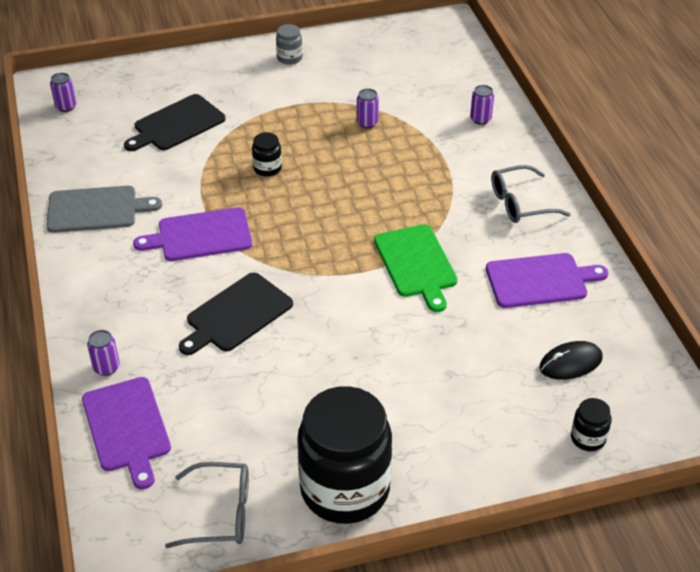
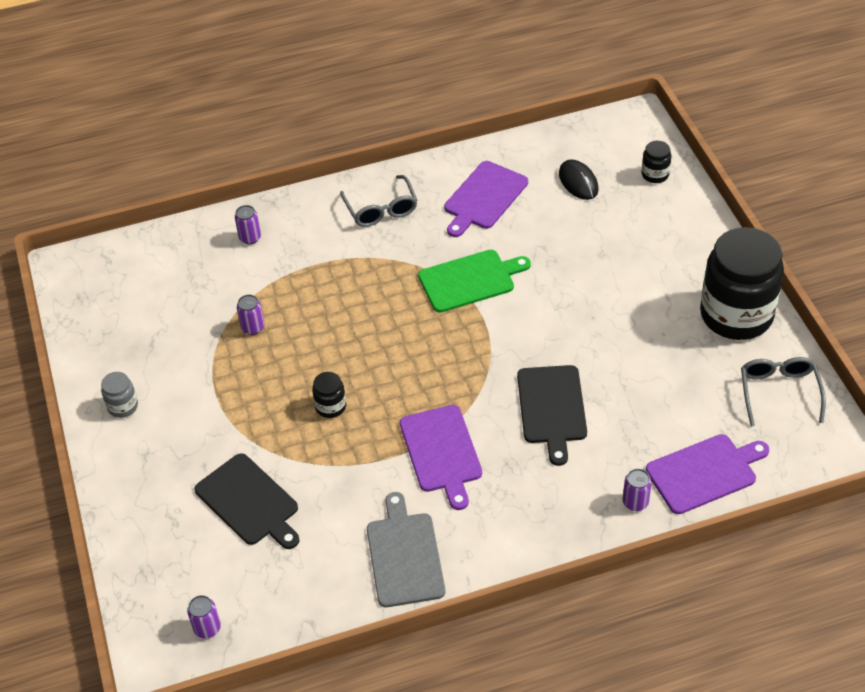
camera: 90 degrees left, 5 degrees up
(236, 314) = (552, 408): black cutting board -> black cutting board turned 45 degrees clockwise
(540, 280) = (484, 198): purple cutting board -> purple cutting board turned 135 degrees counterclockwise

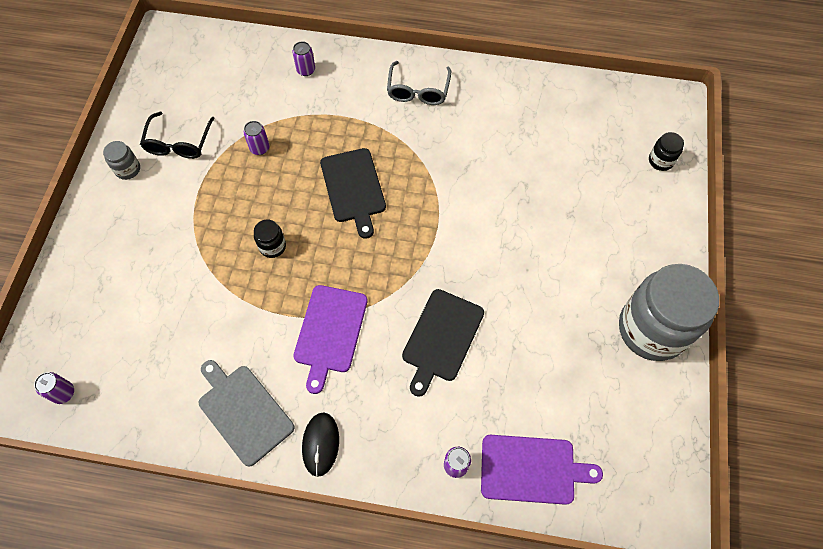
camera: 25 degrees right, 15 degrees up
(161, 359) = (179, 143): none -> black glasses
(249, 502) = (162, 299): black cutting board -> black cutting board (353, 188)
(404, 555) = (243, 411): grey cutting board -> grey cutting board turned 60 degrees counterclockwise
(470, 280) = (448, 187): green cutting board -> none
(484, 198) = (505, 117): purple cutting board -> none
(578, 182) = (591, 138): black mouse -> black mouse (320, 444)
(736, 315) = (652, 329): black jar -> grey jar
(779, 392) = (645, 425): grey glasses -> none

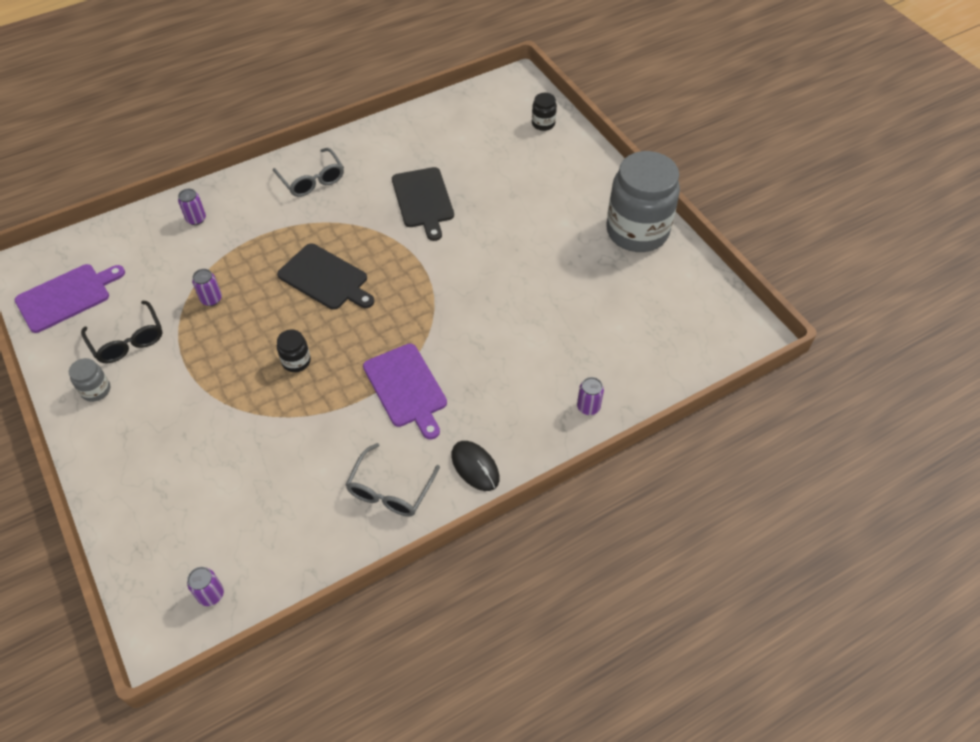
camera: 40 degrees left, 10 degrees down
(243, 411) = (390, 490): grey cutting board -> grey glasses
(441, 338) = (497, 334): black cutting board -> black cutting board (423, 200)
(532, 469) = (642, 371): purple cutting board -> purple cutting board (67, 296)

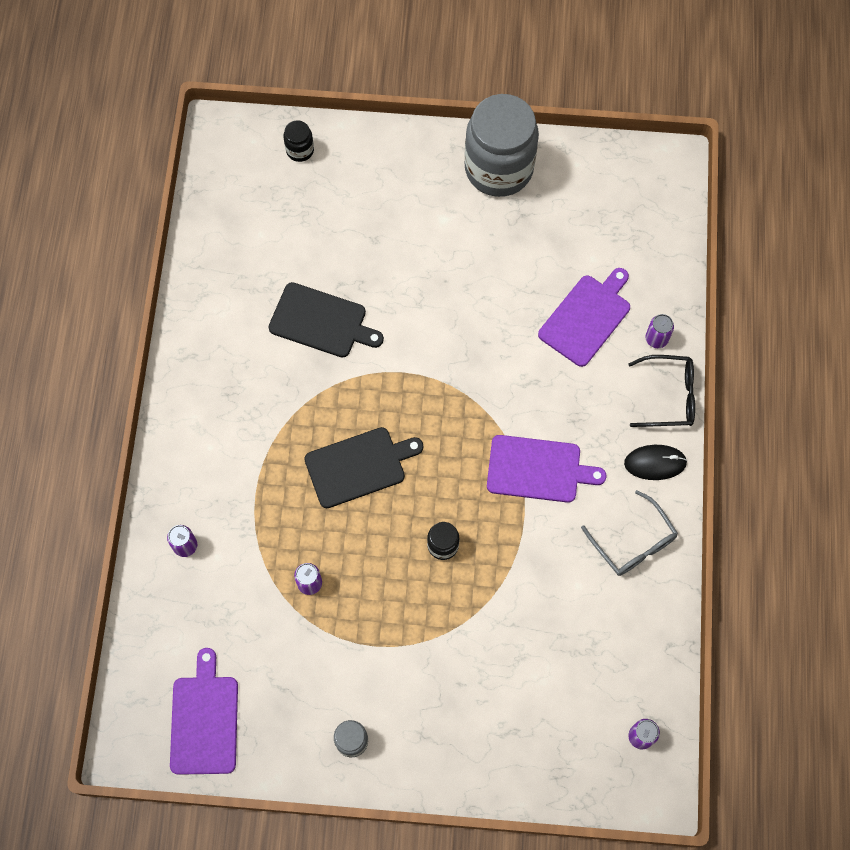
camera: 55 degrees left, 15 degrees up
(128, 340) = (308, 685): black glasses -> black glasses (669, 396)
(312, 180) = (214, 406): grey glasses -> none
(564, 350) = (587, 317): none -> purple cutting board

